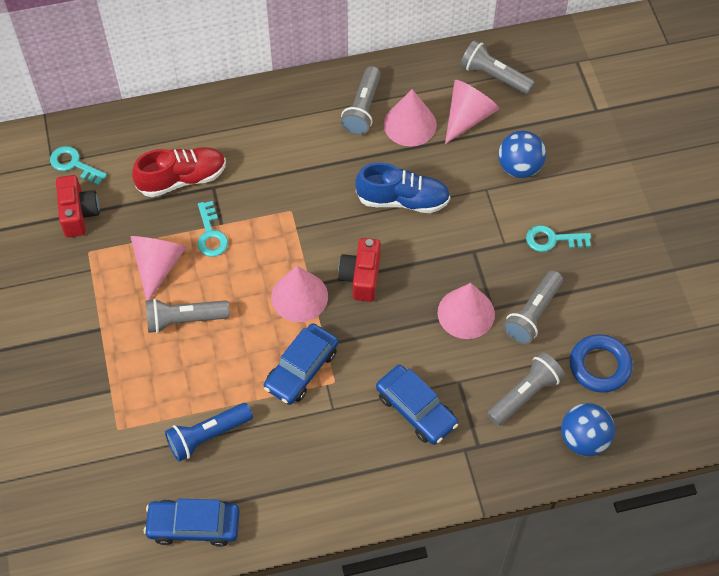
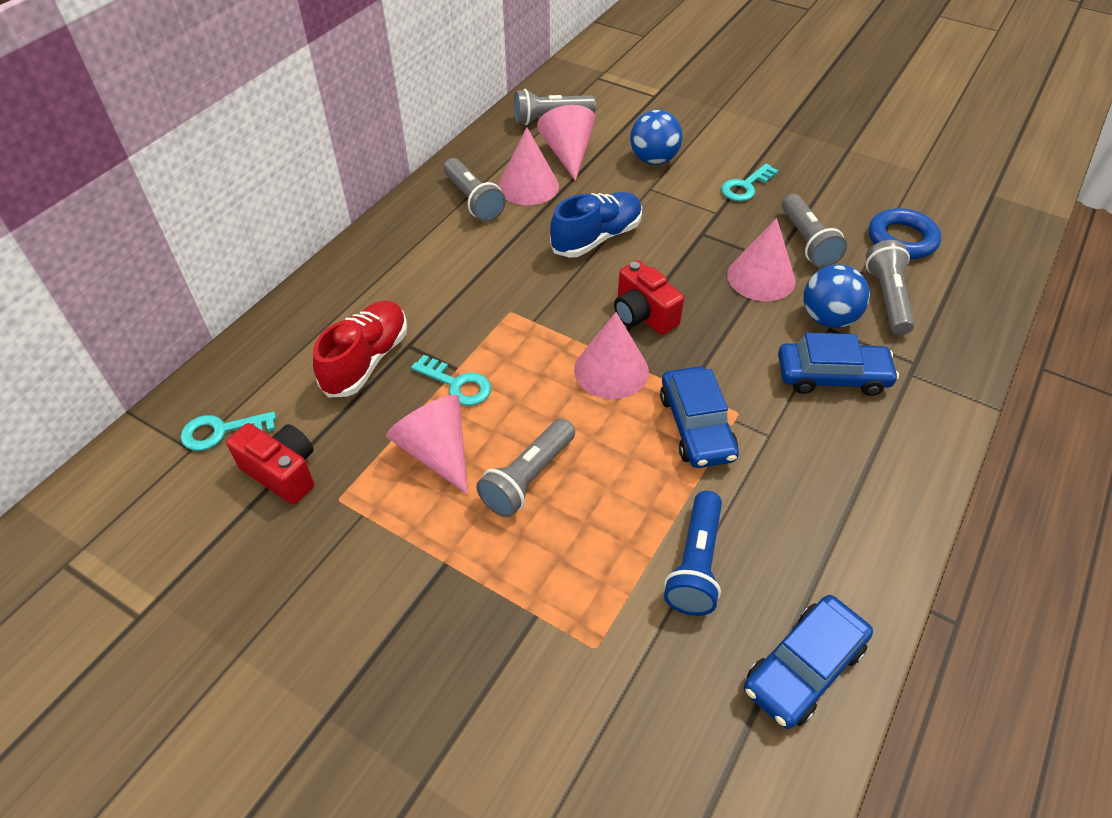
camera: 45 degrees left, 10 degrees down
(584, 439) = (970, 294): blue ball -> blue ball (828, 318)

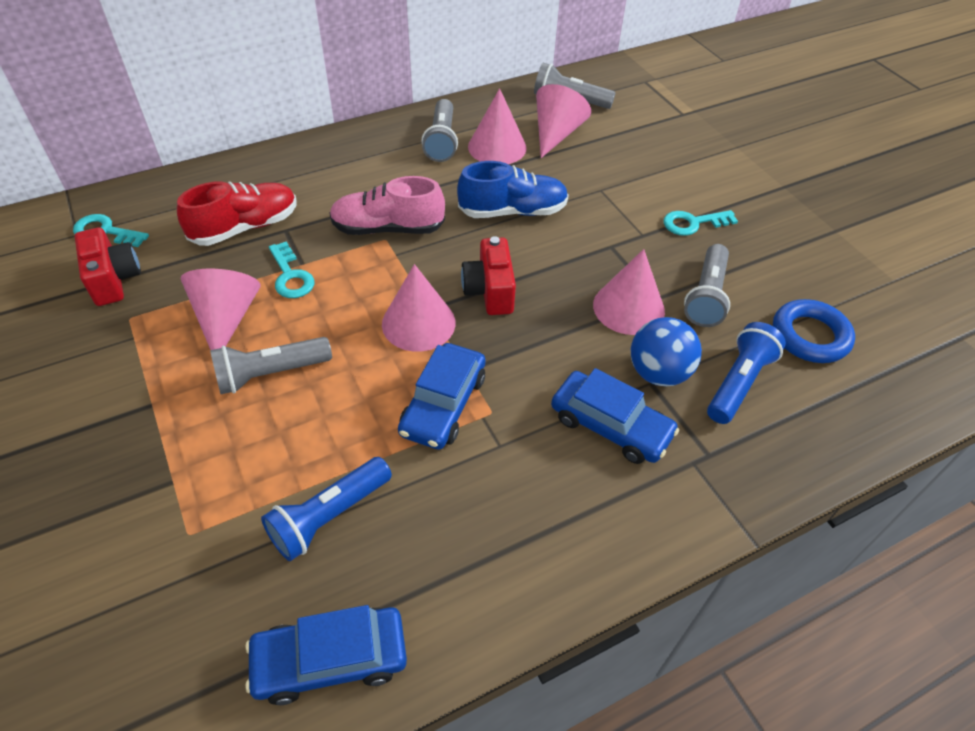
camera: 30 degrees right, 0 degrees up
(503, 301) = (388, 228): none -> pink shoe
(653, 159) = (628, 167): blue ball -> none
(887, 298) = (739, 383): grey flashlight -> blue flashlight

